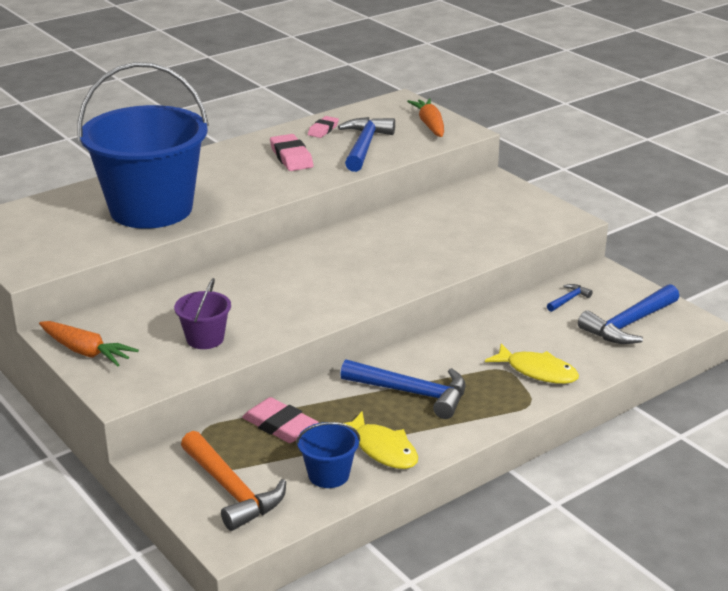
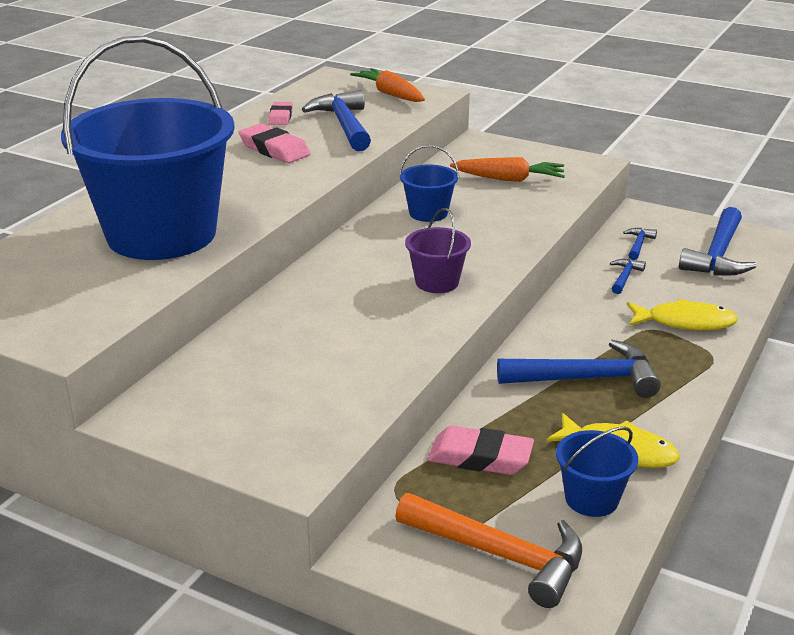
camera: 25 degrees left, 0 degrees up
(86, 352) = (198, 430): orange carrot -> orange carrot (509, 179)
(205, 339) = (337, 374): purple bucket -> purple bucket (437, 282)
(388, 234) = (428, 213): none -> blue bucket
(527, 323) = (624, 277): none -> blue hammer

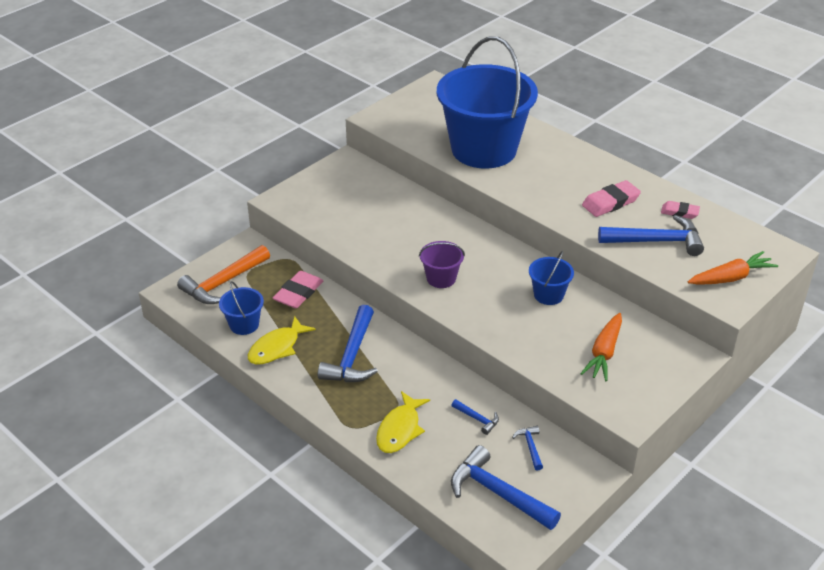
camera: 105 degrees right, 10 degrees up
(638, 245) = (530, 447): blue hammer -> blue hammer turned 135 degrees counterclockwise

